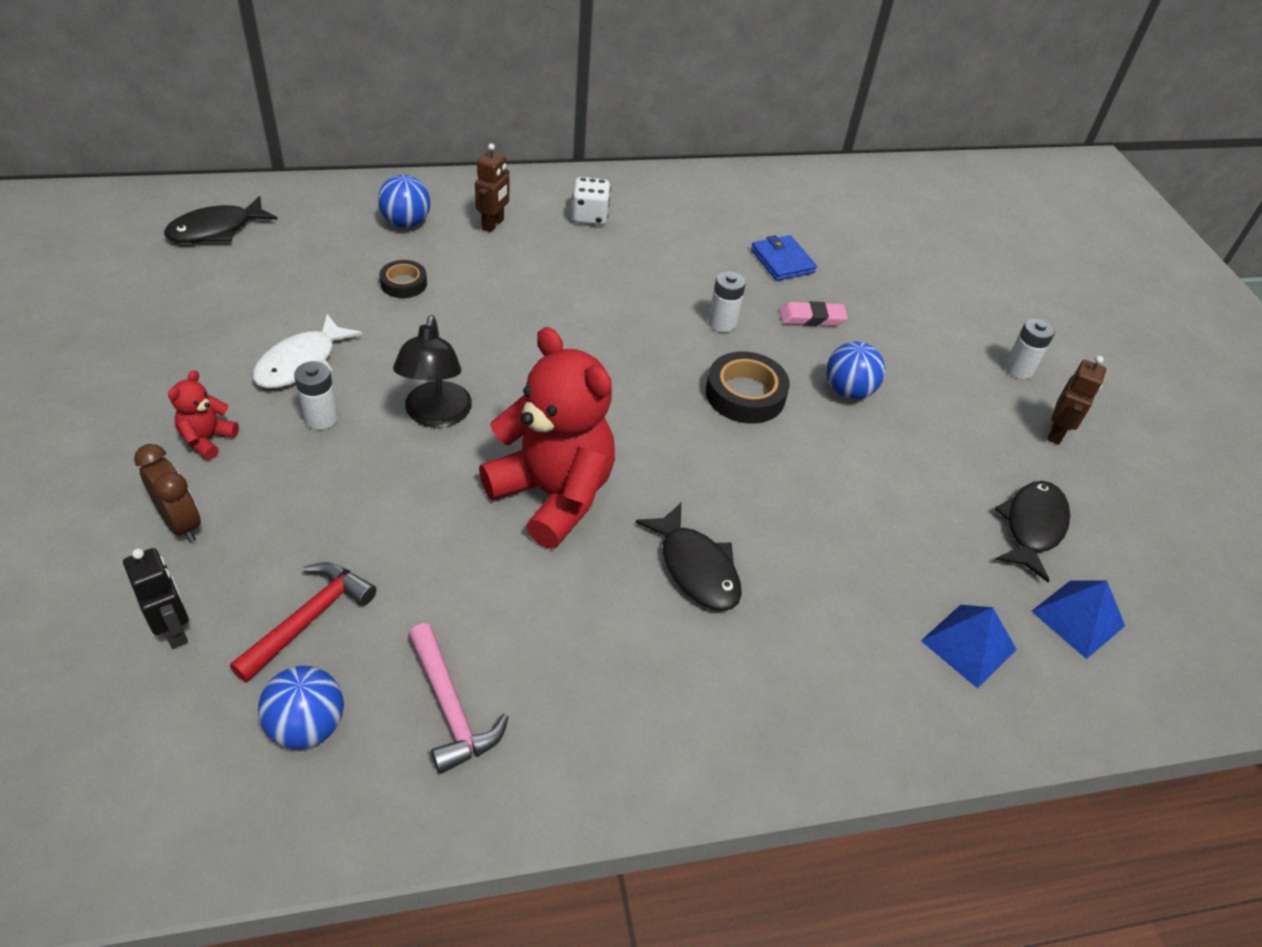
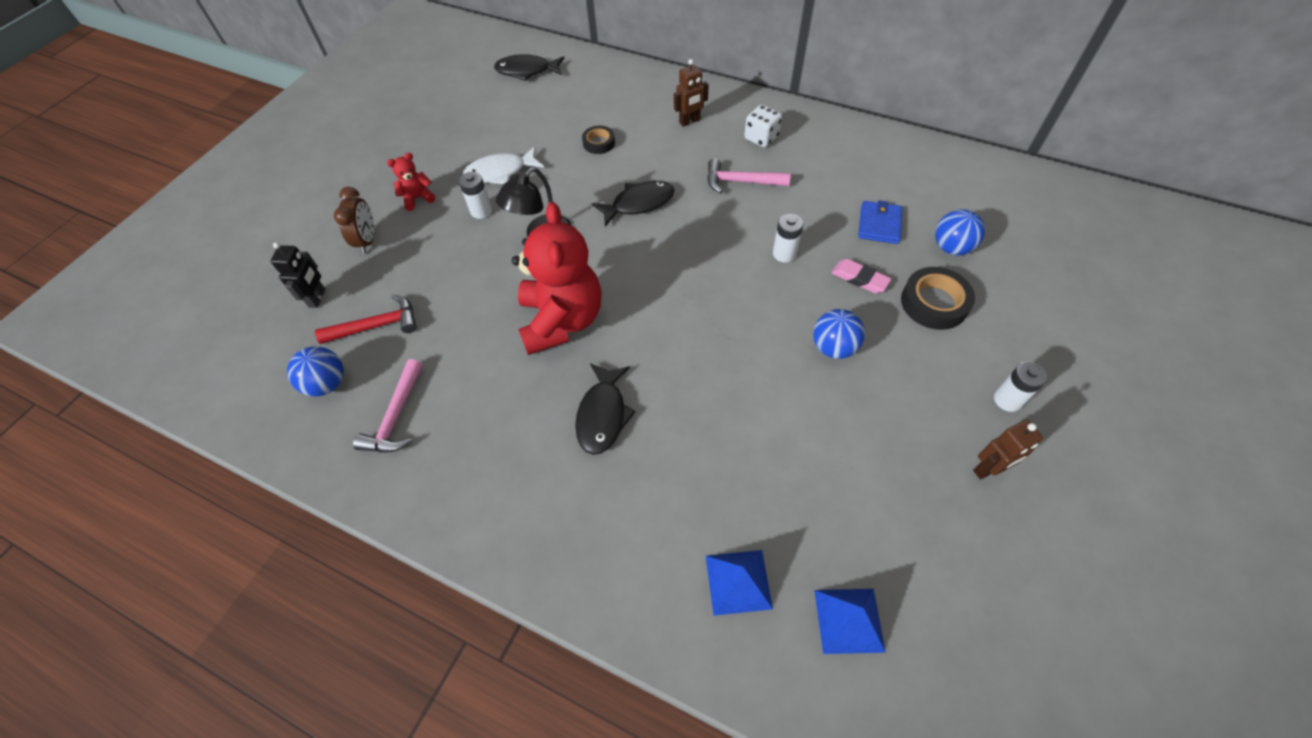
camera: 45 degrees right, 10 degrees up
(406, 223) = (636, 102): blue ball -> blue ball (951, 247)
(610, 269) = (740, 182): none -> pink hammer
(745, 394) = (750, 313): black tape -> black tape (934, 303)
(1032, 527) = (883, 529): black fish -> black fish (639, 203)

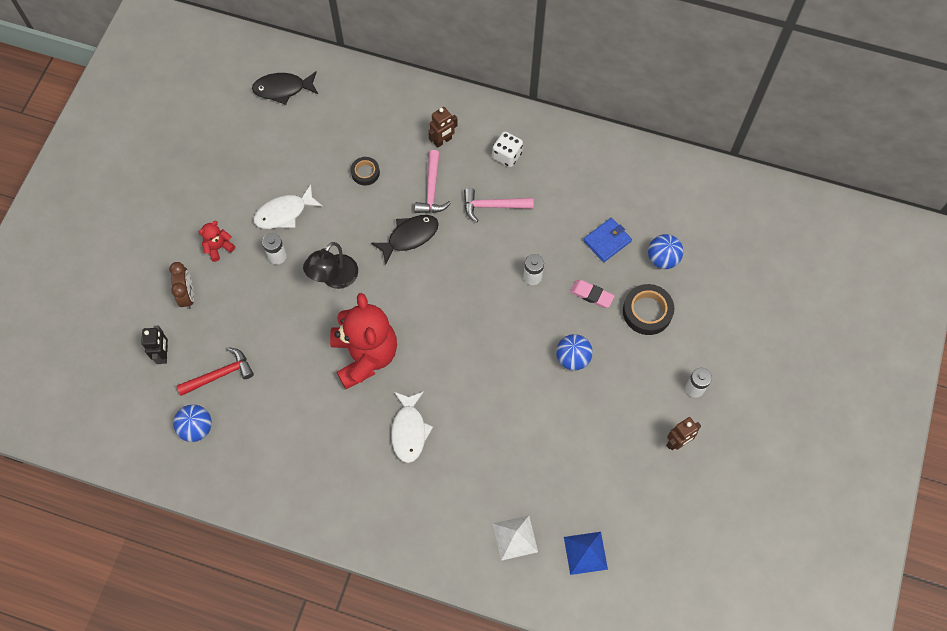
camera: 10 degrees left, 10 degrees up
(396, 417) = (257, 449): pink hammer -> pink hammer (432, 190)
(603, 415) = (409, 431): black fish -> white fish
(738, 581) = (515, 537): blue pyramid -> white pyramid
(879, 225) = (607, 241): blue wallet -> blue wallet turned 45 degrees clockwise

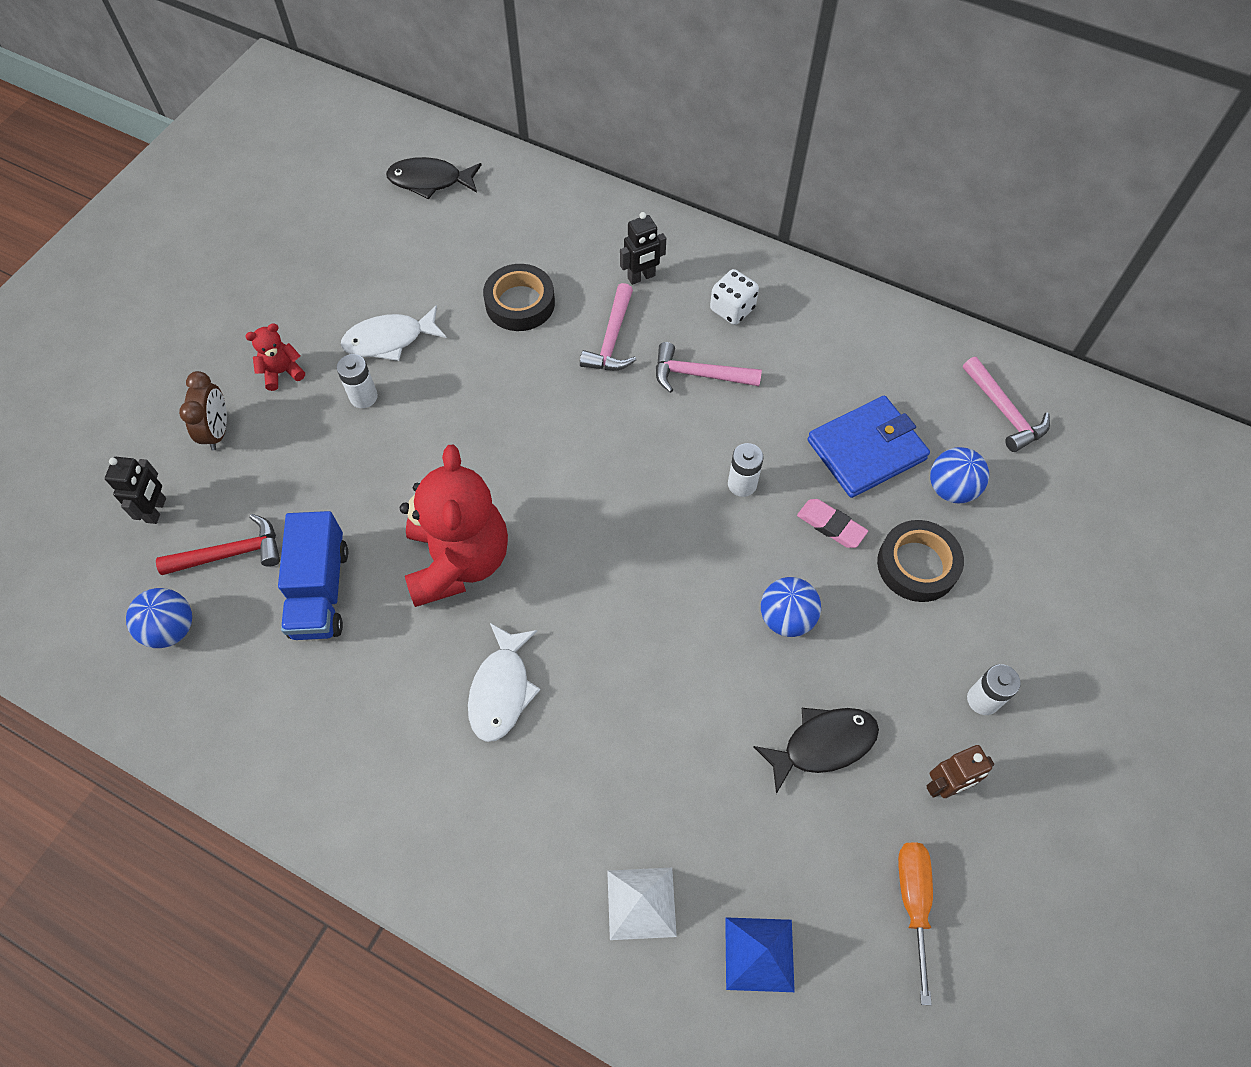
camera: 10 degrees right, 5 degrees down
(283, 389) = (320, 591): none -> blue truck
(334, 278) = (439, 441): black lamp -> none
(365, 172) = (520, 303): black tape -> black tape, size x1.66
(409, 237) = (565, 399): black fish -> black fish (823, 744)
(443, 141) = (641, 277): brown robot -> black robot
(607, 241) = (866, 450): blue wallet -> blue wallet, size x1.59
(667, 510) = (913, 903): none -> orange screwdriver
(690, 201) = (1004, 412): none -> pink hammer

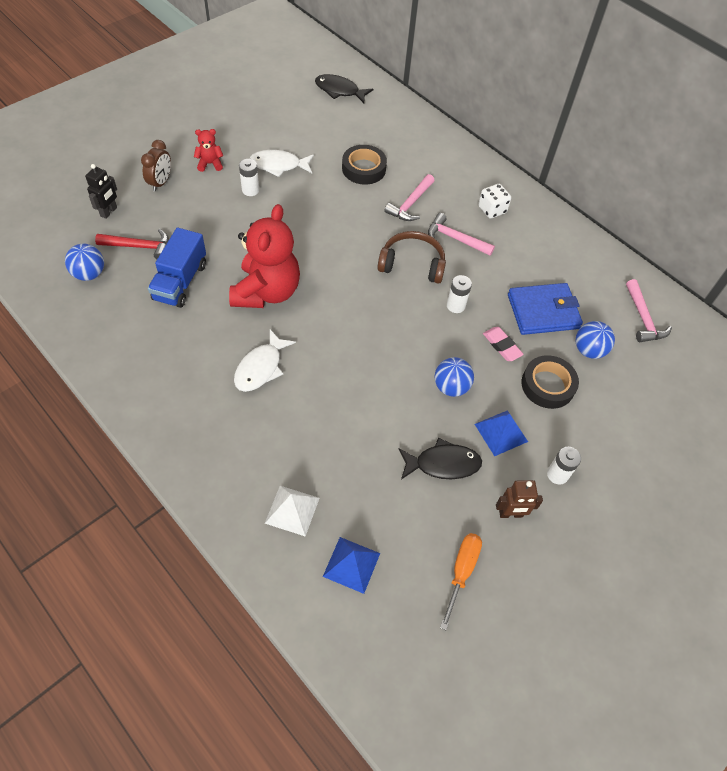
camera: 15 degrees right, 5 degrees down
(641, 277) = (443, 176): black robot -> none
(654, 438) = (412, 264): none -> brown headphones
(882, 664) = (501, 432): none -> blue pyramid

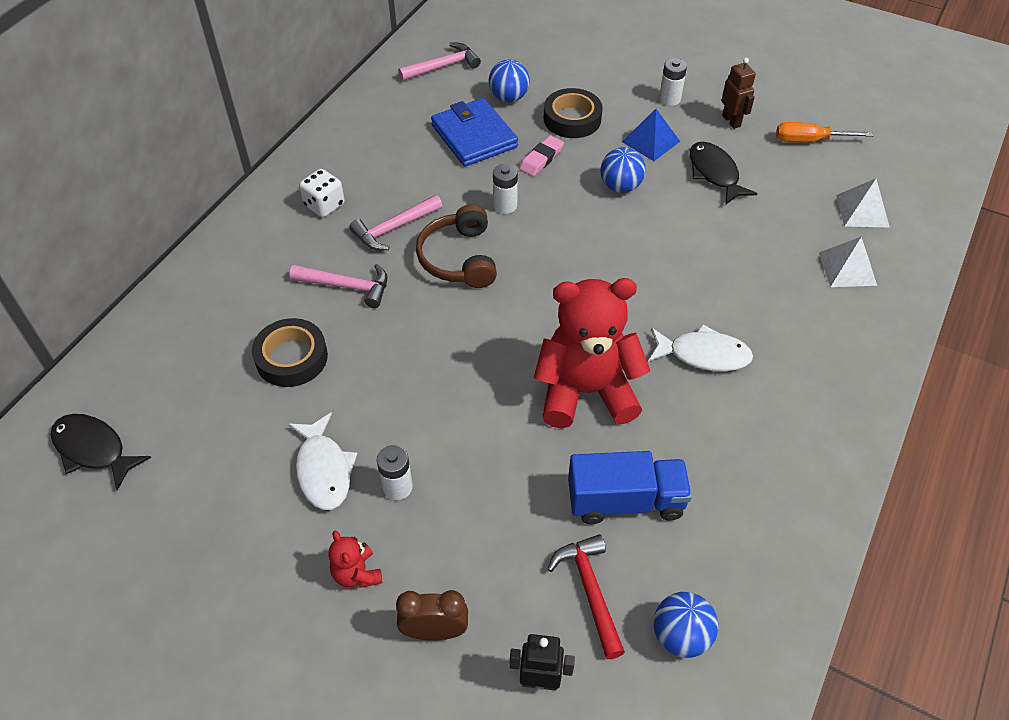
camera: 105 degrees left, 5 degrees down
(339, 91) = (93, 449): black fish -> black fish turned 120 degrees clockwise
(351, 564) = (862, 211): blue pyramid -> white pyramid
(455, 238) = (393, 228): pink hammer -> pink hammer turned 45 degrees clockwise

